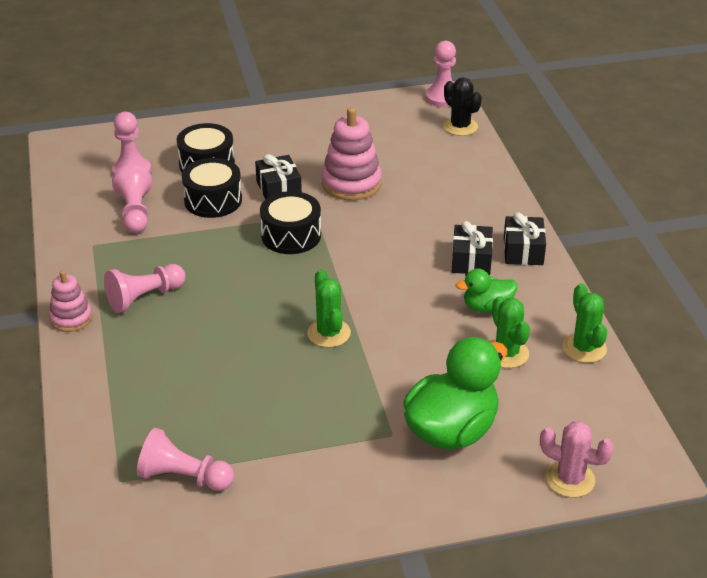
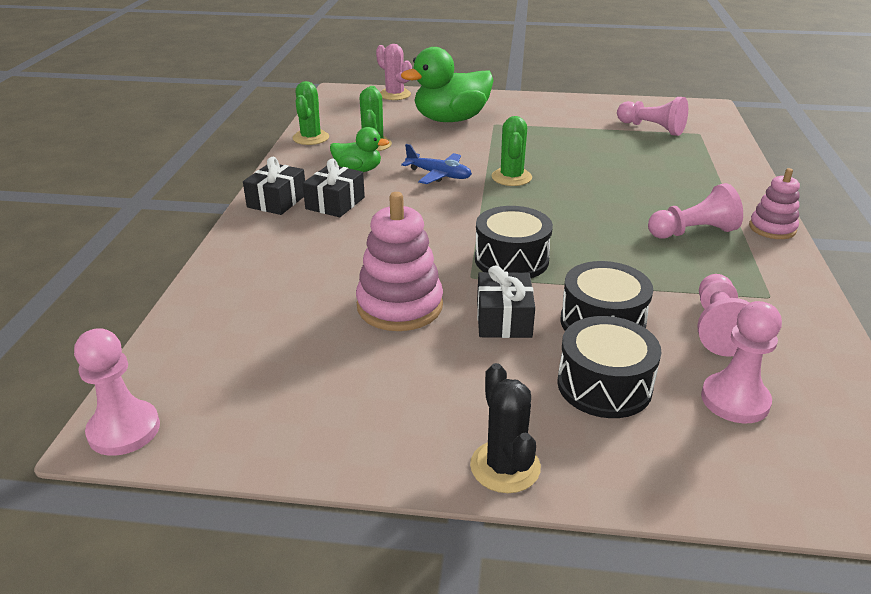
camera: 160 degrees left, 5 degrees down
(403, 319) = (439, 175): none -> blue plane
(460, 126) = (166, 361): black cactus -> black cactus (505, 467)

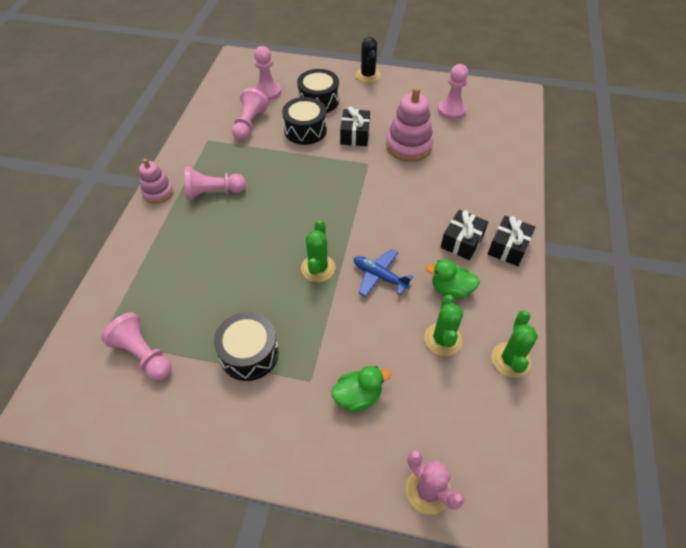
camera: 175 degrees left, 20 degrees up
(124, 430) = (517, 95): pink pawn -> pink pawn (451, 110)
(451, 119) = (358, 396): green duck -> green duck, size x0.54
(511, 259) = (341, 175): black drum -> black drum (249, 353)

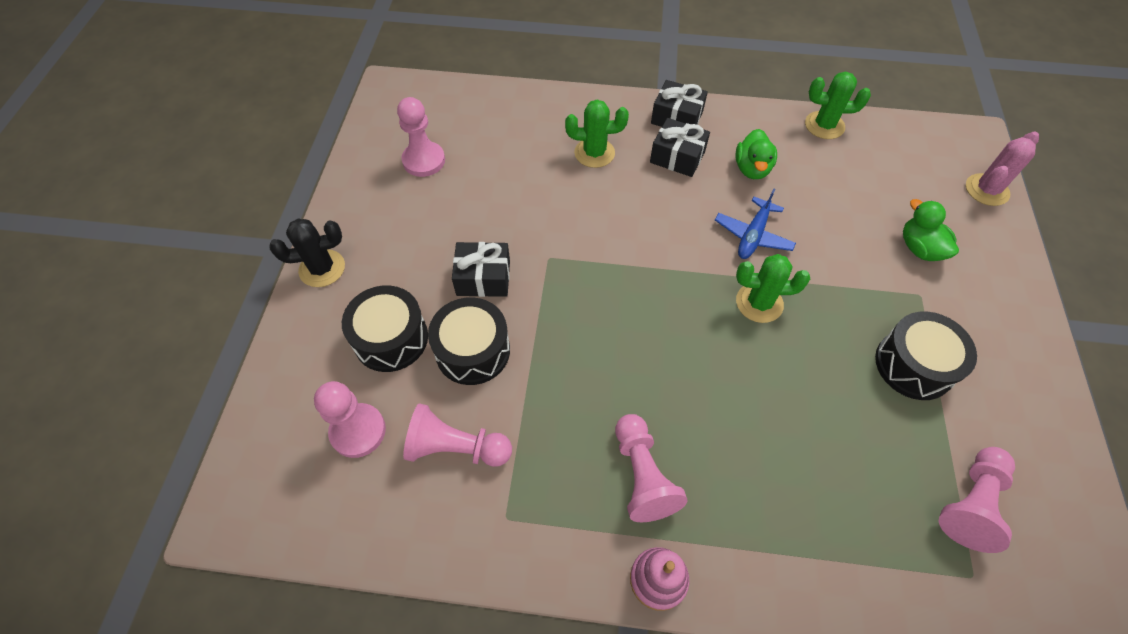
camera: 95 degrees left, 5 degrees up
(409, 146) = (506, 209): pink stacking toy -> none
(443, 339) = (820, 177): green cactus -> green cactus (594, 153)

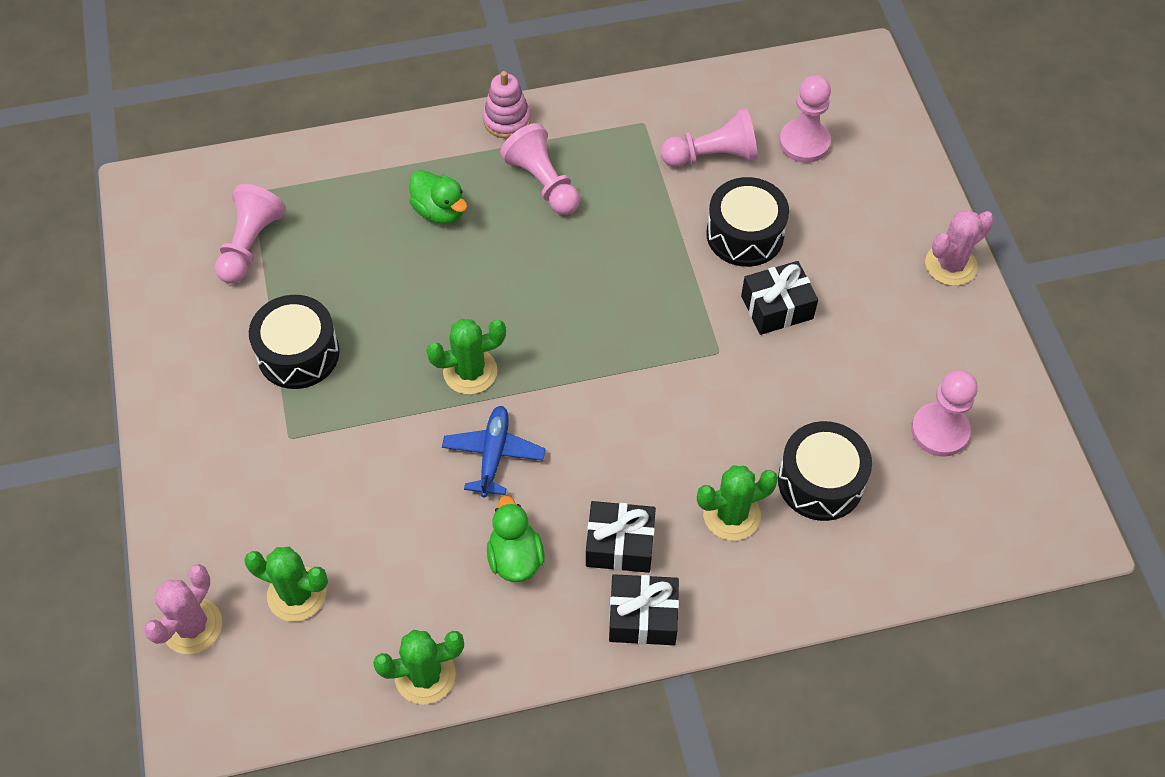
camera: 160 degrees right, 0 degrees up
(322, 268) = (950, 265): black cactus -> pink cactus
(391, 338) = (830, 222): black drum -> black drum (820, 481)
(911, 189) = (297, 594): none -> green cactus
(919, 248) = (288, 501): green duck -> green duck (440, 211)

